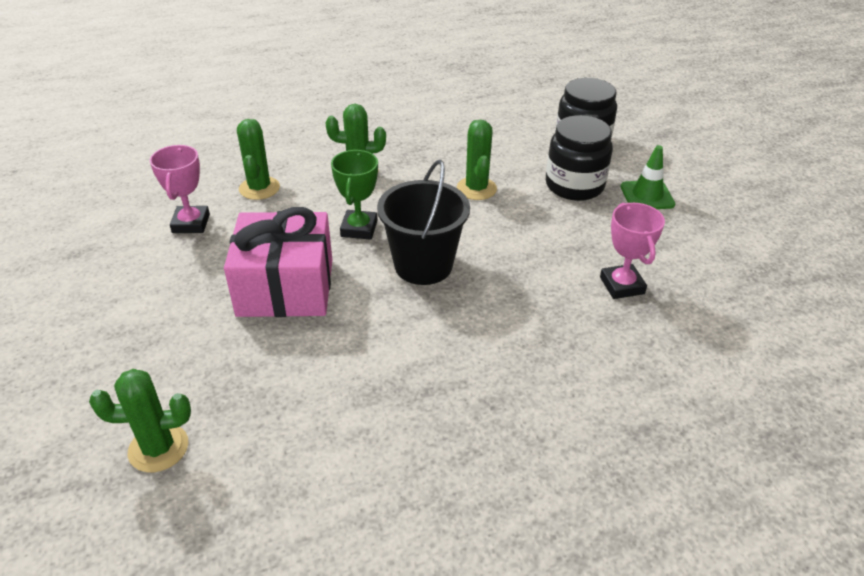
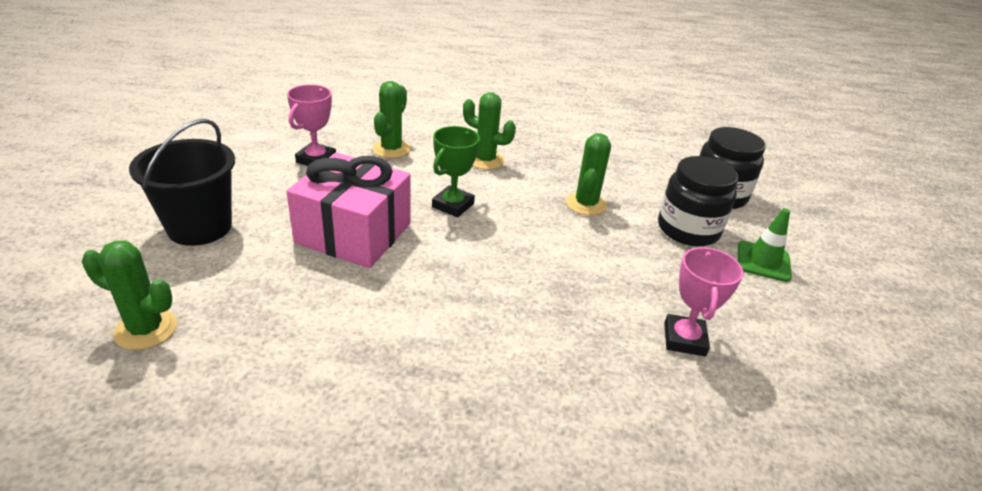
camera: 20 degrees right, 5 degrees down
(423, 265) = (490, 254): black bucket -> black bucket (200, 227)

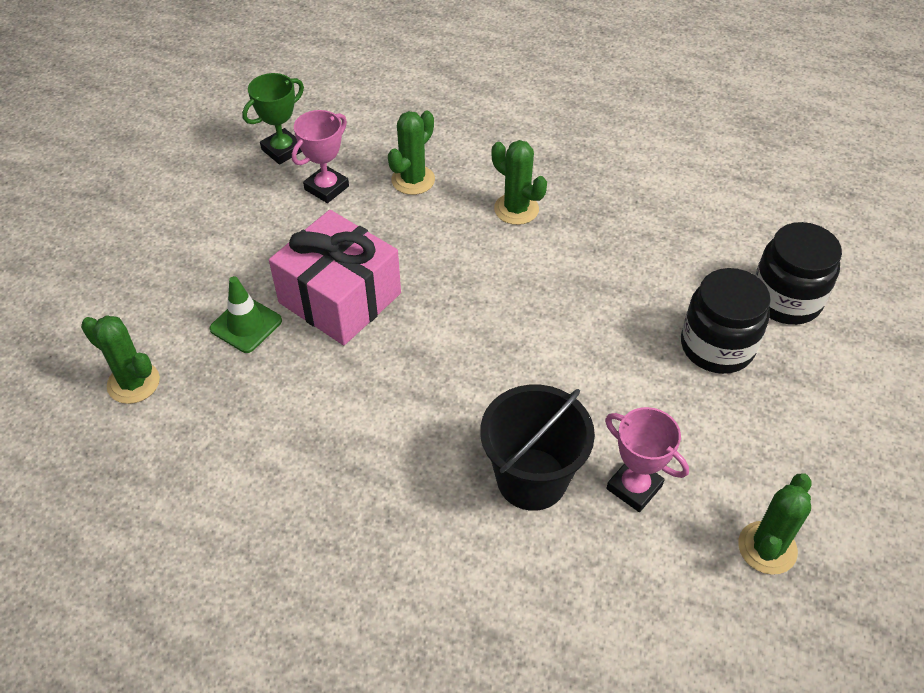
camera: 20 degrees right, 15 degrees up
(200, 227) = (194, 269): black bucket -> black bucket (531, 479)
(453, 205) = (455, 273): green trophy -> green trophy (282, 150)
(586, 204) = (609, 292): green cactus -> green cactus (767, 548)
(684, 339) = (634, 487): pink trophy -> pink trophy turned 75 degrees counterclockwise
(763, 261) = (785, 405): green traffic cone -> green traffic cone (246, 325)

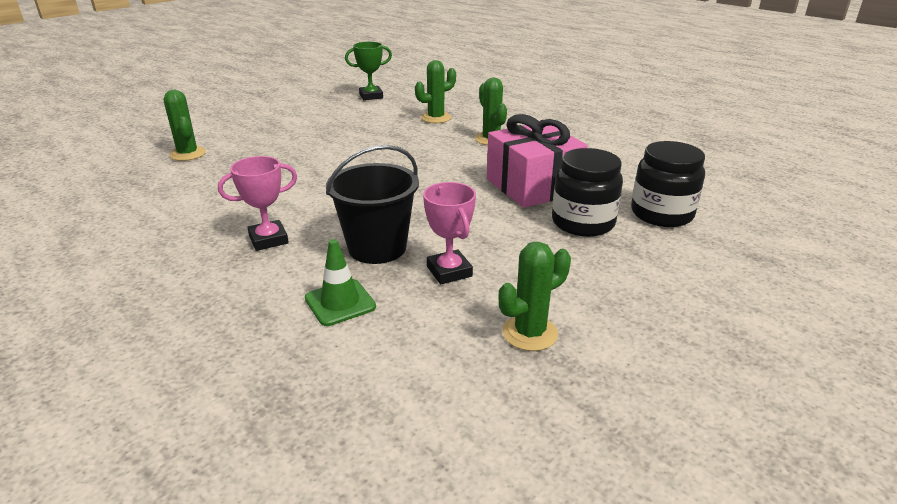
camera: 25 degrees right, 20 degrees down
(246, 325) = (274, 147): green traffic cone -> green traffic cone (340, 302)
(326, 188) = (380, 112): pink trophy -> pink trophy (268, 239)
(340, 298) = (340, 149): pink gift -> pink gift (532, 186)

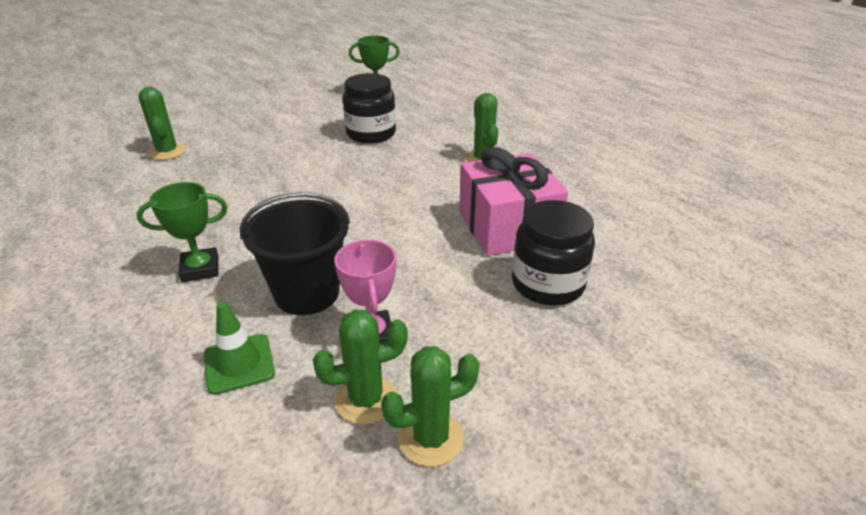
camera: 10 degrees right, 5 degrees up
(268, 239) = (200, 269): pink trophy -> green trophy
(436, 118) = (434, 127): green cactus -> green cactus (366, 399)
(661, 214) = (646, 282): black jar -> black jar (371, 134)

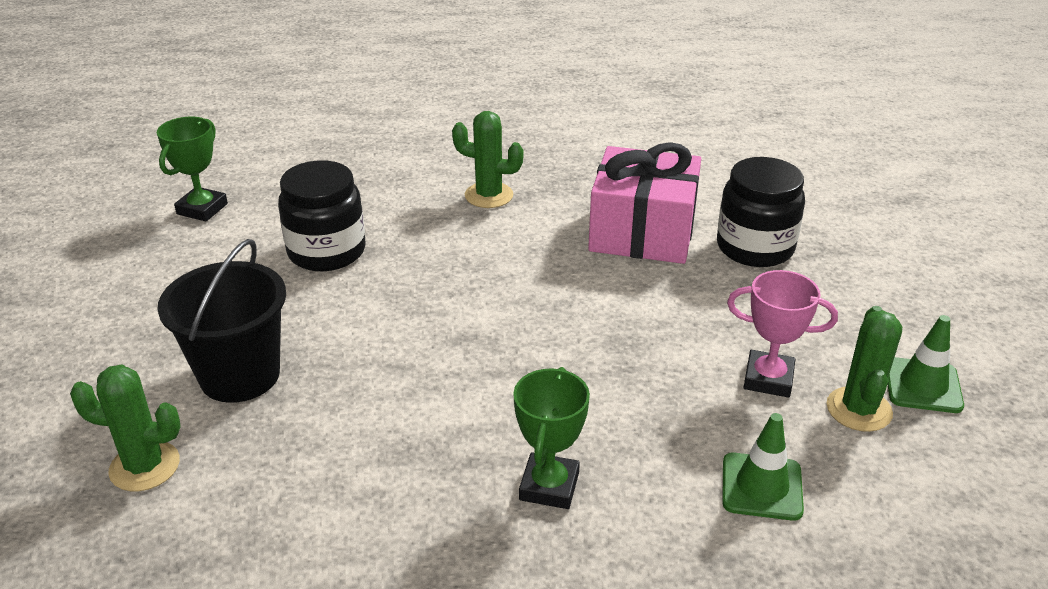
camera: 60 degrees left, 0 degrees up
(307, 293) = (666, 405): black bucket -> black bucket (240, 375)
(431, 438) = (923, 385): green cactus -> green traffic cone

